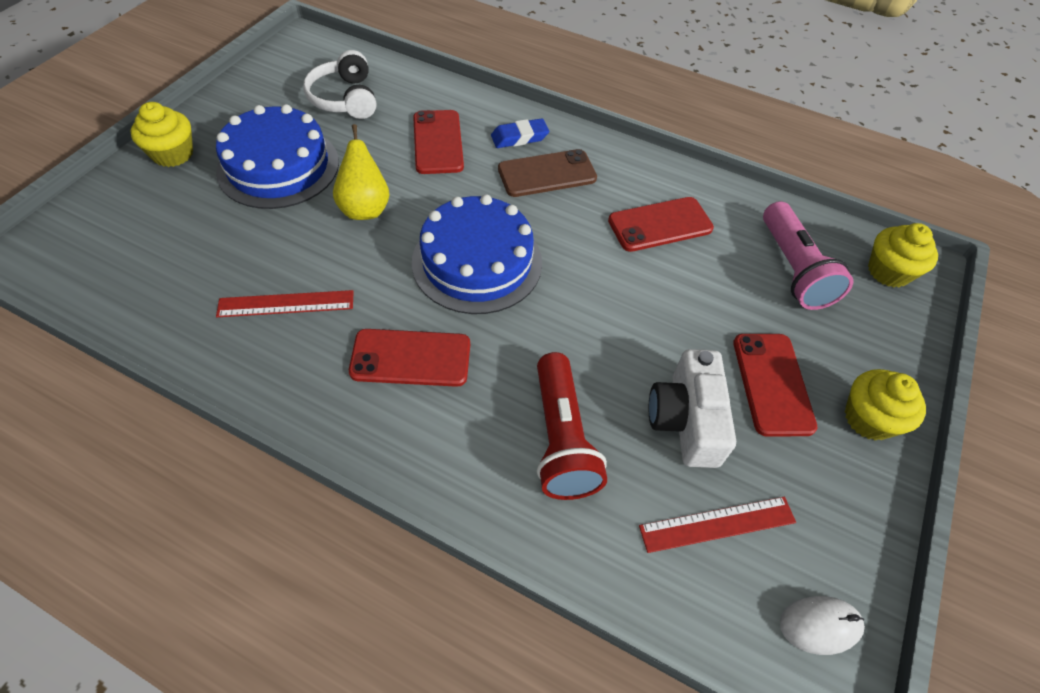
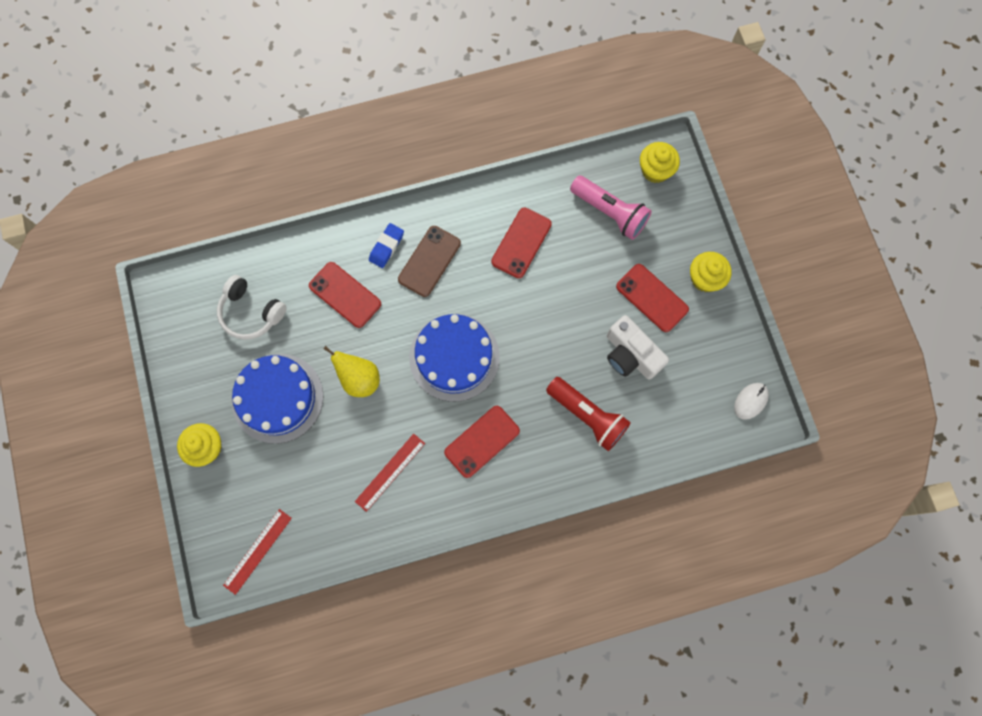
camera: 40 degrees left, 20 degrees up
(717, 524) = (682, 394): red ruler -> red ruler (257, 551)

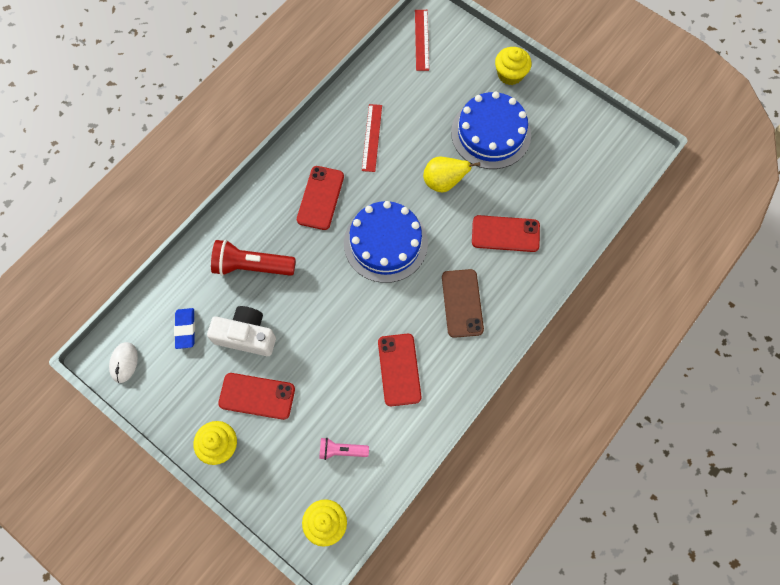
camera: 145 degrees right, 5 degrees down
(251, 312) = (562, 176): white headphones -> none
(386, 247) = (505, 292): blue eraser -> blue eraser (185, 329)
(610, 212) = (341, 450): pink flashlight -> pink flashlight, size x0.56

